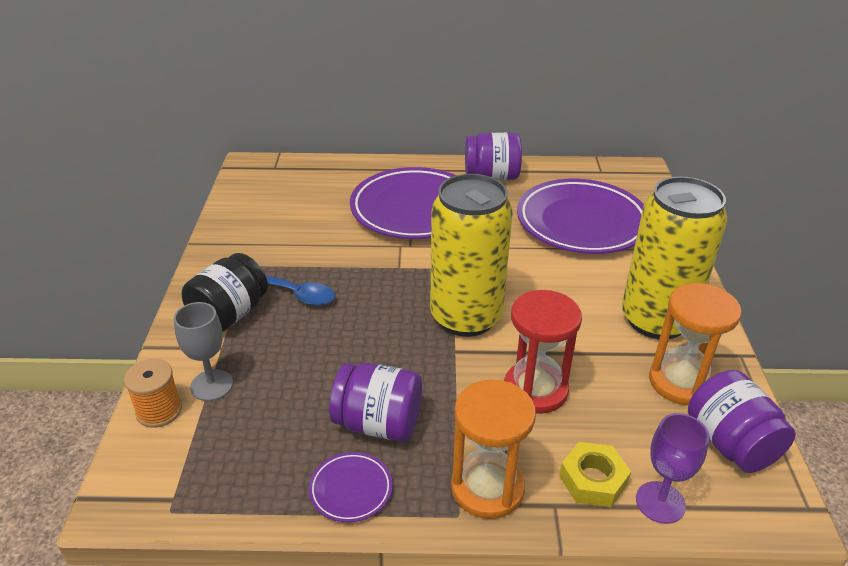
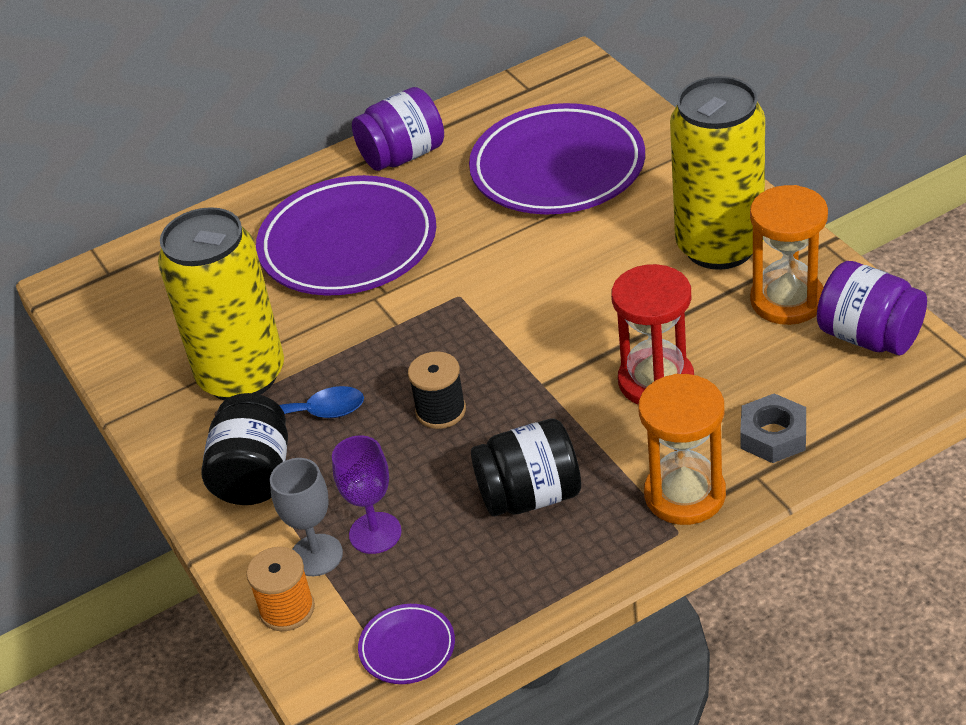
camera: 25 degrees left, 5 degrees up
(351, 489) = (560, 567): purple plate -> purple plate (407, 648)
(375, 334) = (441, 411): none -> black spool
(378, 423) = (530, 496): purple jar -> black jar
(466, 317) = (522, 343): yellow can -> yellow can (242, 376)
(593, 480) = (773, 436): yellow nut -> grey nut
(660, 502) = (844, 422): purple goblet -> purple goblet (375, 533)

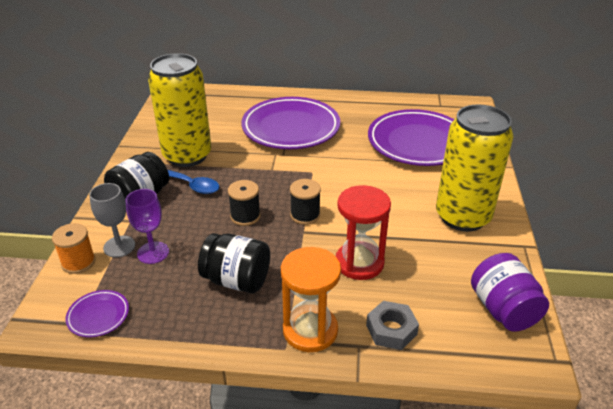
camera: 30 degrees right, 5 degrees down
(403, 156) = (354, 106): purple jar -> none
(519, 361) = (305, 215): none -> black spool
(787, 300) = (473, 263): orange hourglass -> none

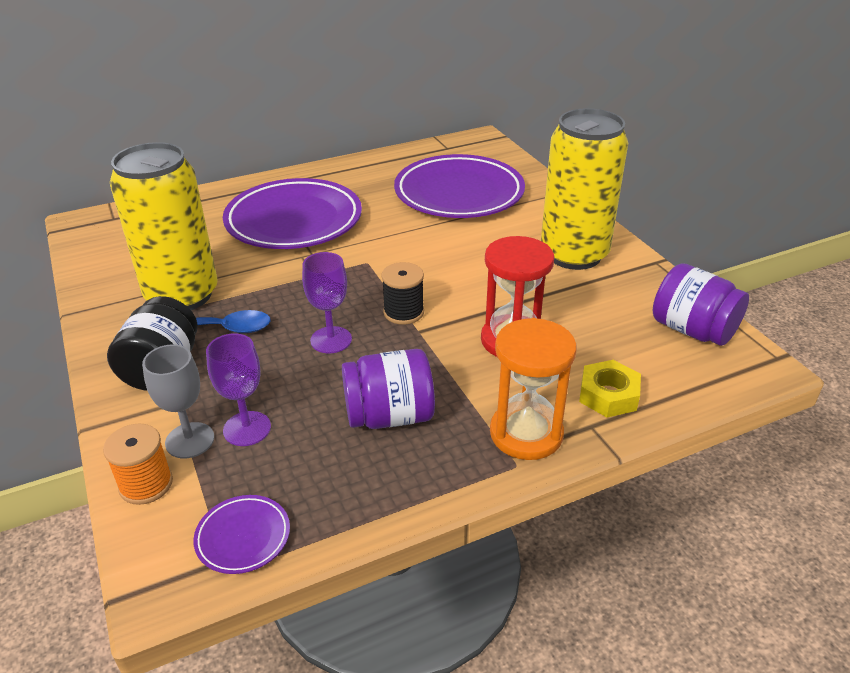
camera: 30 degrees left, 0 degrees up
(237, 280) = (389, 416): black jar -> purple jar
(245, 216) = (331, 340): black spool -> purple goblet
(391, 330) = (608, 395): grey nut -> yellow nut

